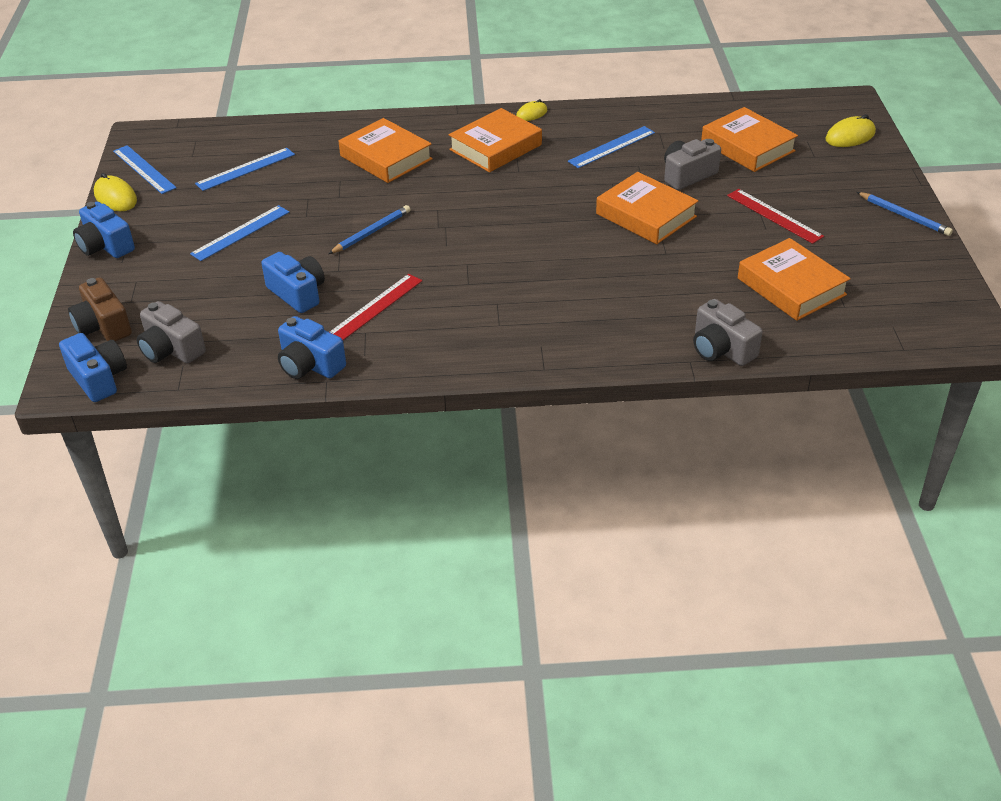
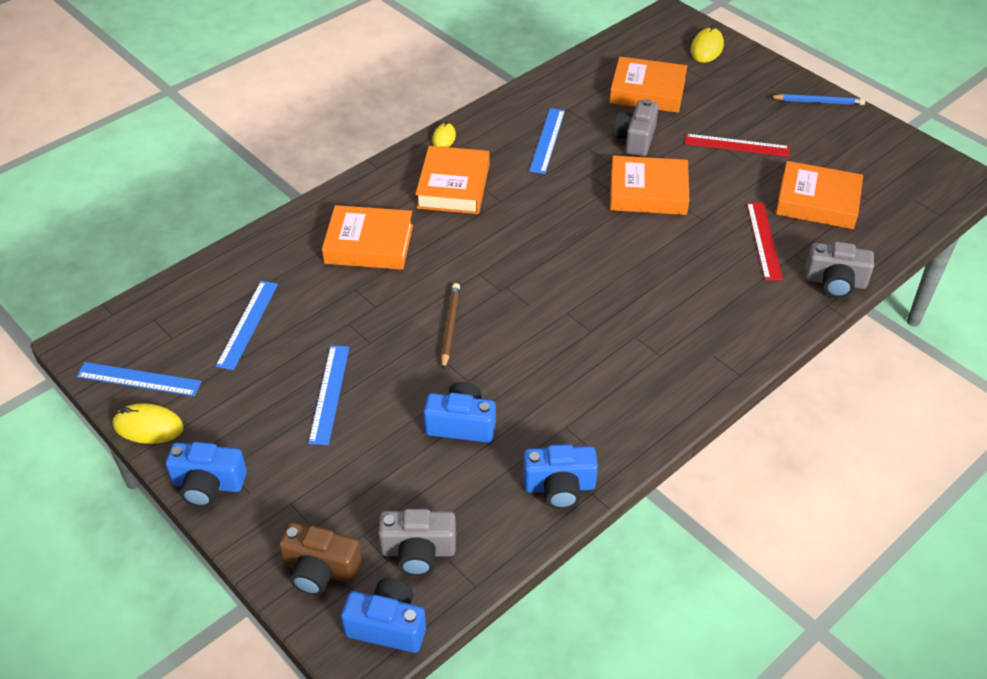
camera: 40 degrees left, 5 degrees up
(371, 232) = (450, 326): blue pencil -> brown pencil
(375, 307) = (544, 397): red ruler -> red ruler (764, 240)

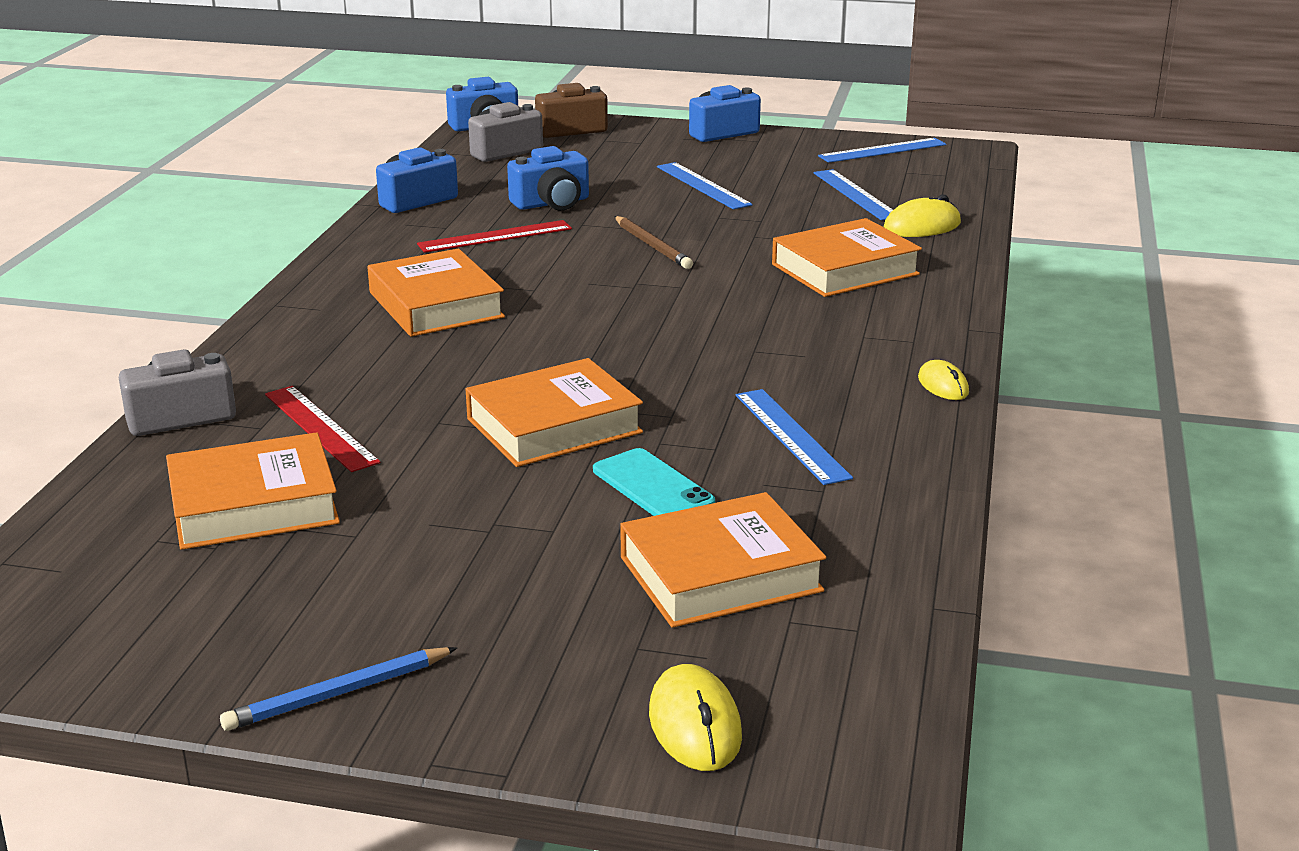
camera: 145 degrees right, 20 degrees down
(148, 426) = (822, 138): yellow mouse -> yellow mouse (922, 226)
(453, 186) = (838, 343): orange book -> orange book (436, 305)
(635, 139) = (652, 486): grey camera -> turquoise phone
(736, 145) = (460, 541): red ruler -> red ruler (495, 236)

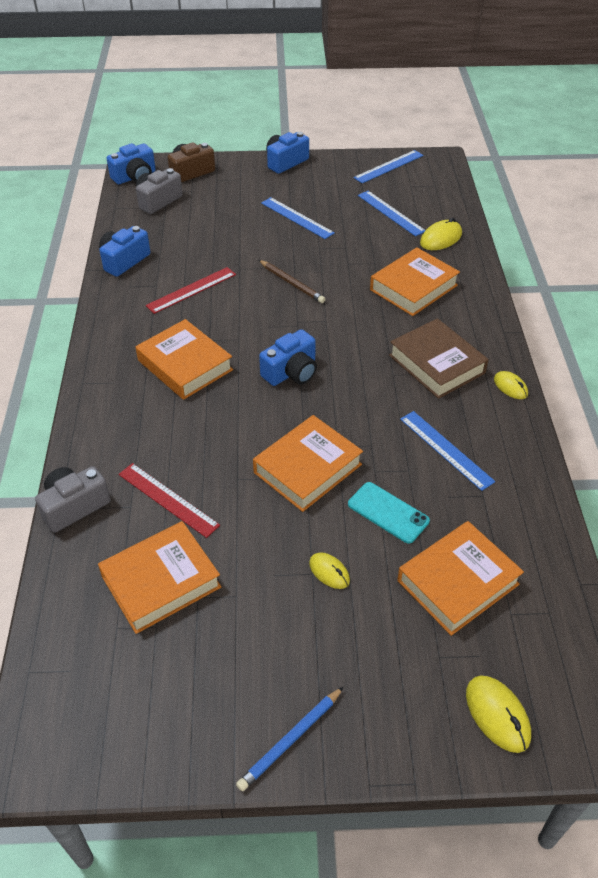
camera: 15 degrees left, 20 degrees up
(517, 533) = (329, 572): none -> yellow mouse
(552, 203) = (212, 250): blue camera -> blue camera (291, 372)
(832, 348) = (436, 364): none -> brown book

